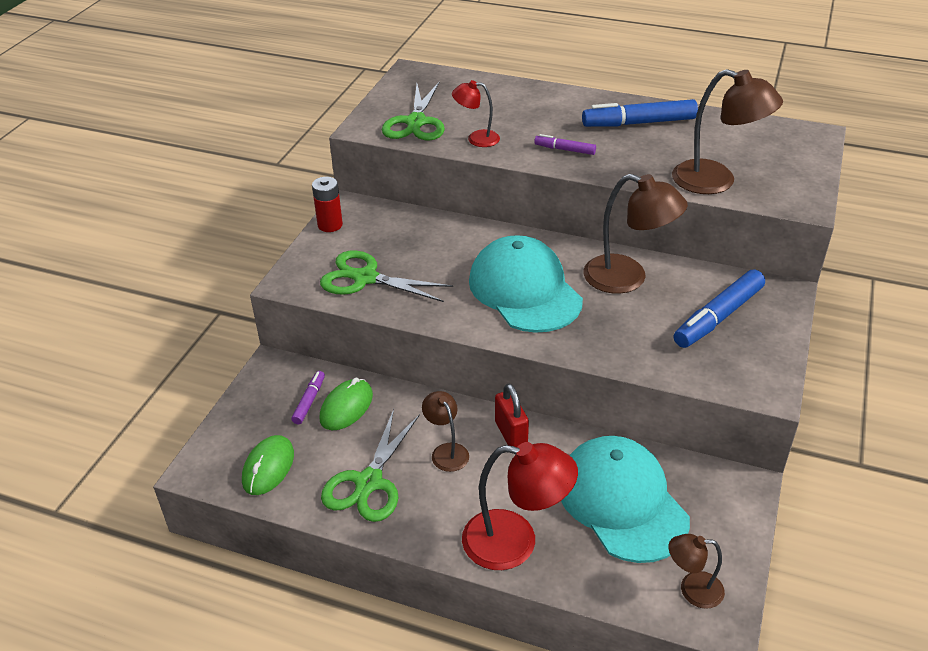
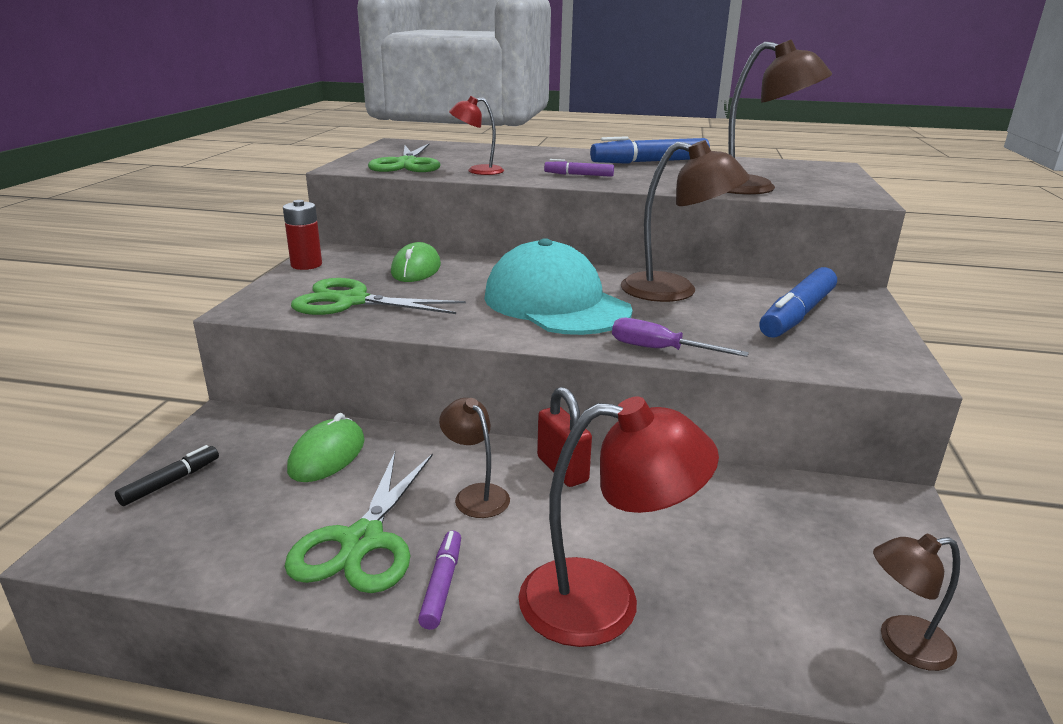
camera: 10 degrees left, 15 degrees down
(243, 422) = (171, 482): none -> black marker
(268, 467) = (202, 534): green mouse -> green mouse (416, 269)
(309, 401) = (273, 452): purple marker -> purple marker (442, 585)
(591, 353) = (660, 350): none -> purple screwdriver
(621, 501) = (742, 535): turquoise cap -> none

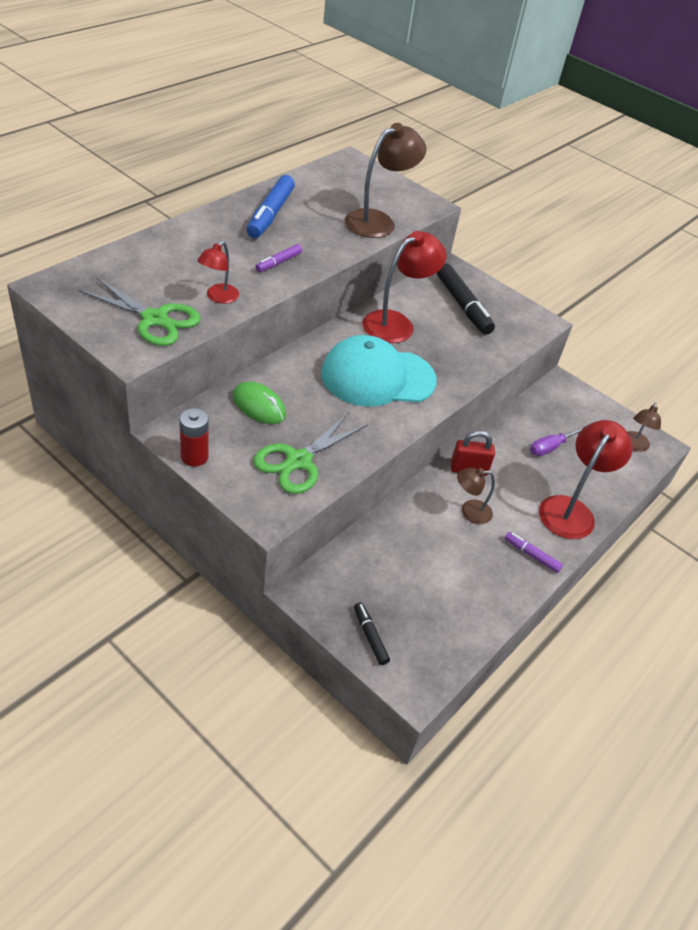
camera: 65 degrees left, 20 degrees up
(327, 455) = (388, 556): green mouse -> none
(362, 541) = (482, 570): green scissors -> none
(660, 350) = (469, 376): purple screwdriver -> purple screwdriver (552, 447)
(674, 291) = (396, 323): brown lamp -> red lamp
(797, 314) = (463, 305): blue marker -> black marker

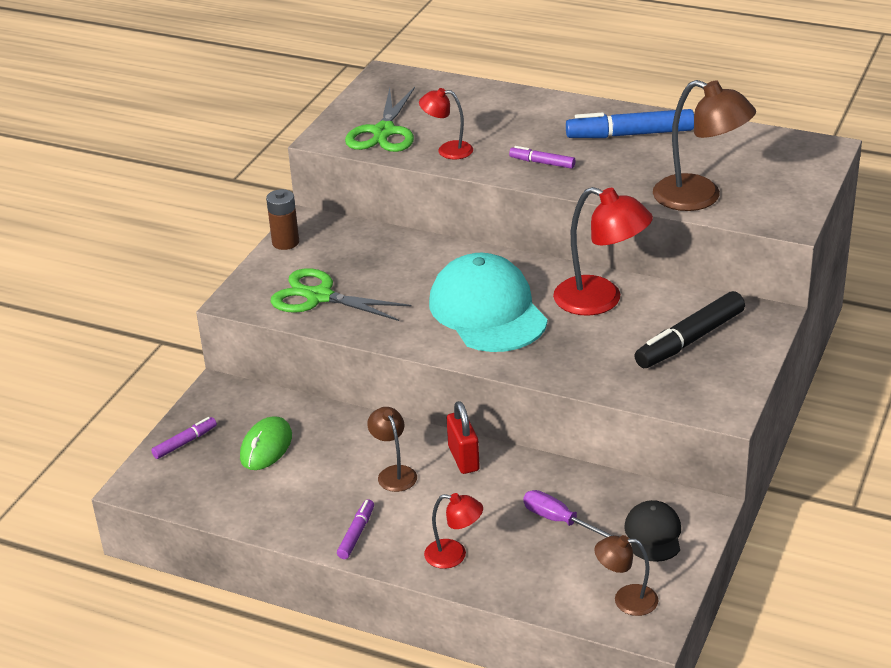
camera: 80 degrees right, 10 degrees down
(194, 456) = (285, 242): red battery -> brown battery
(259, 406) = (380, 254): green mouse -> green mouse (266, 447)
(370, 636) = (185, 442): black marker -> purple marker
(571, 509) = (454, 555): red lamp -> red lamp, size x0.56
(577, 412) = (653, 534): none -> black cap

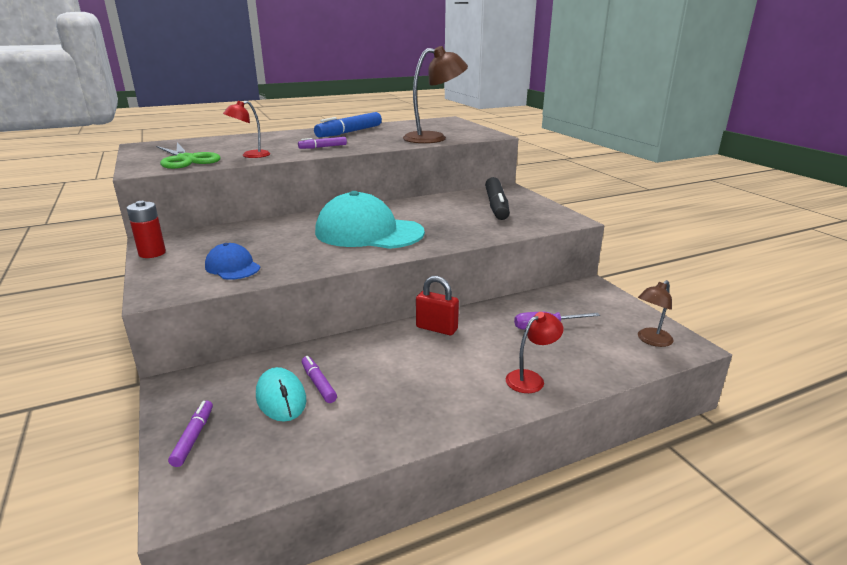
camera: 50 degrees left, 10 degrees down
(266, 447) = (281, 398): green mouse -> turquoise mouse
(285, 242) = (152, 253): brown battery -> red battery
(319, 297) = (232, 267): green scissors -> blue cap
(356, 534) = (448, 408): purple marker -> purple marker (318, 383)
(394, 473) = (408, 359): brown lamp -> none
(600, 300) = (422, 209): red lamp -> none
(653, 534) = (596, 306): black cap -> none

